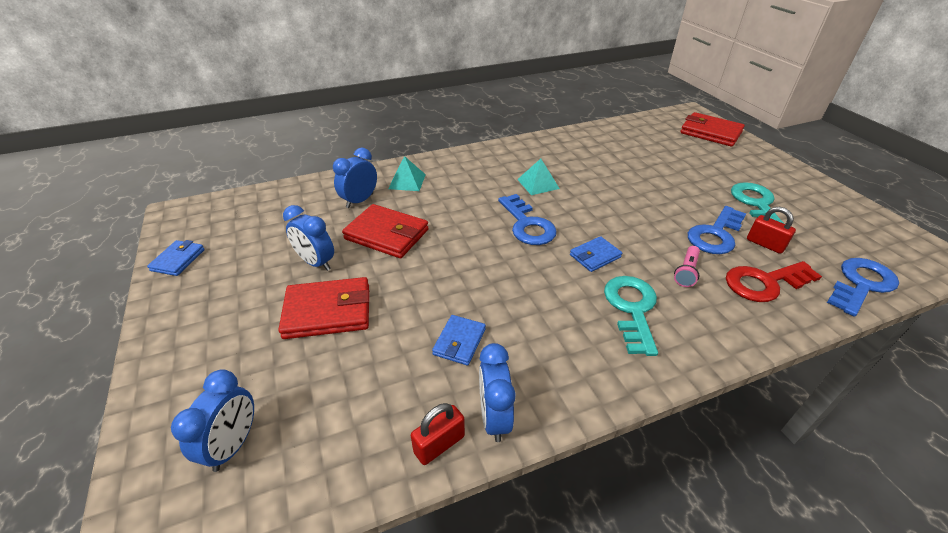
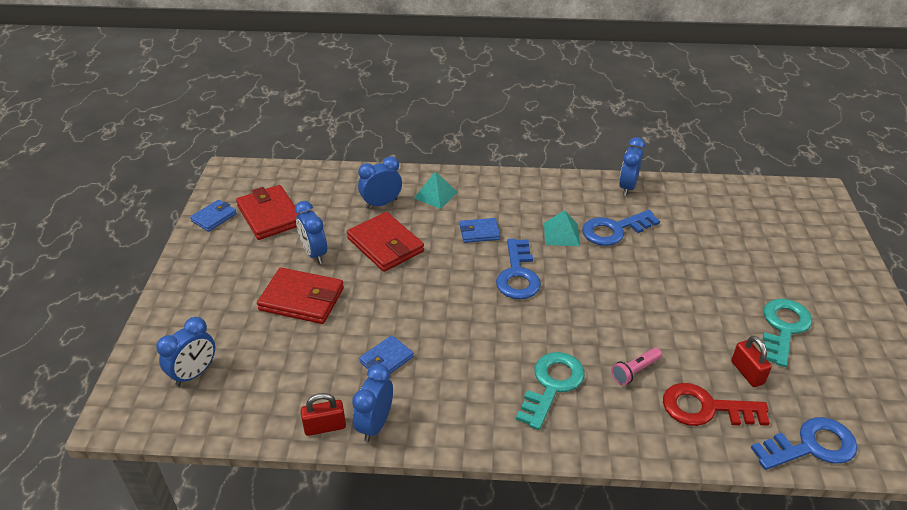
camera: 25 degrees right, 0 degrees up
(560, 138) = (627, 187): none -> blue clock
(595, 256) = (558, 326): blue wallet -> blue wallet (479, 232)
(710, 133) = (817, 227): red wallet -> red wallet (270, 215)
(715, 234) = (702, 345): blue key -> blue key (614, 230)

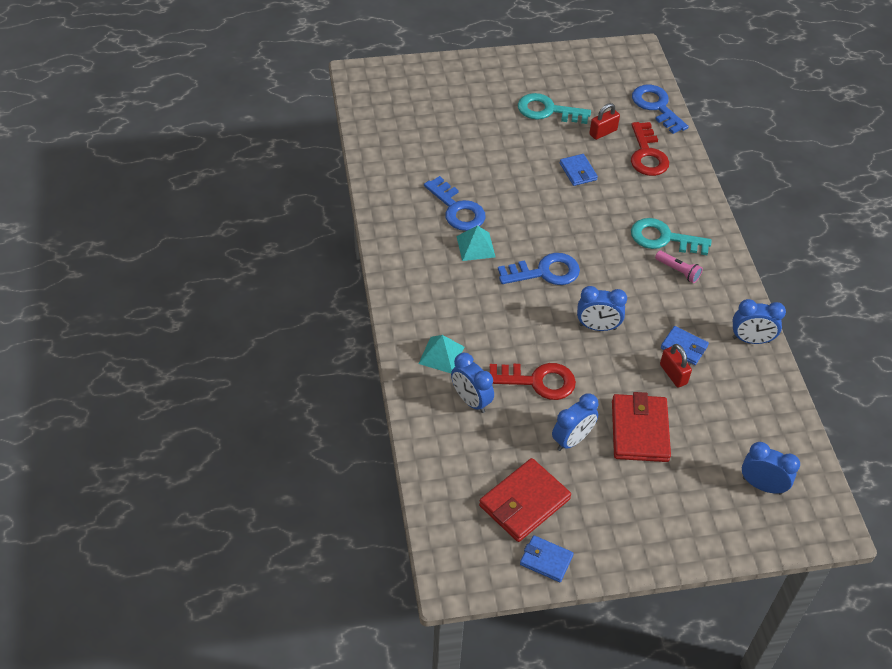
camera: 105 degrees left, 10 degrees up
(325, 427) = (768, 372): red padlock -> red padlock (673, 374)
(385, 245) = (538, 381): red wallet -> red key
(479, 232) = (493, 308): blue wallet -> blue wallet (578, 171)
(627, 187) = (384, 202): blue clock -> blue clock (597, 327)
(635, 371) = (628, 192): pink flashlight -> pink flashlight (678, 271)

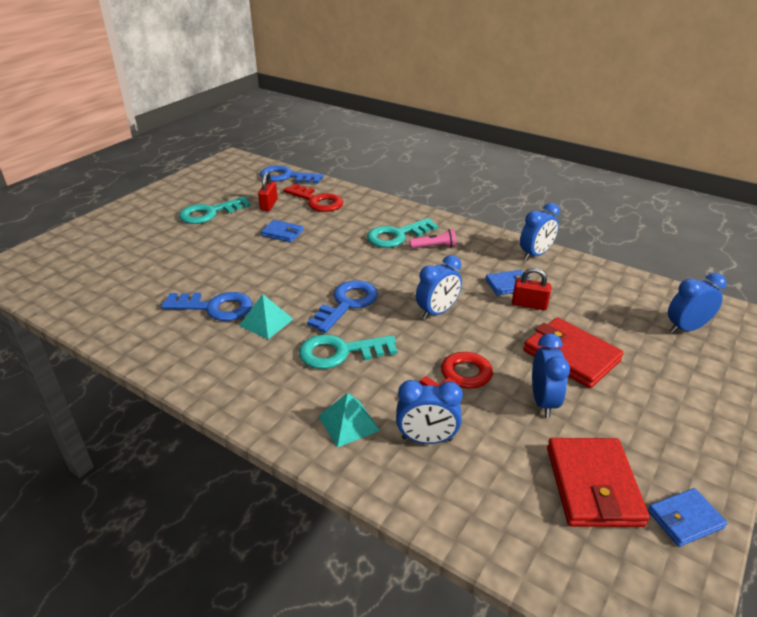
camera: 45 degrees left, 15 degrees down
(494, 305) = (340, 352): none -> turquoise key

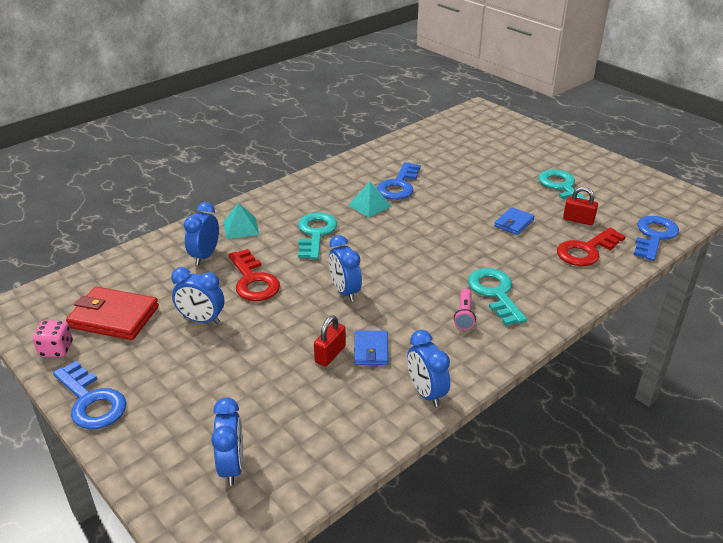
camera: 105 degrees right, 0 degrees up
(347, 304) = (378, 245): blue key -> blue key (91, 401)
(571, 356) = (242, 356): red wallet -> none
(685, 519) = (56, 349): blue wallet -> pink dice

